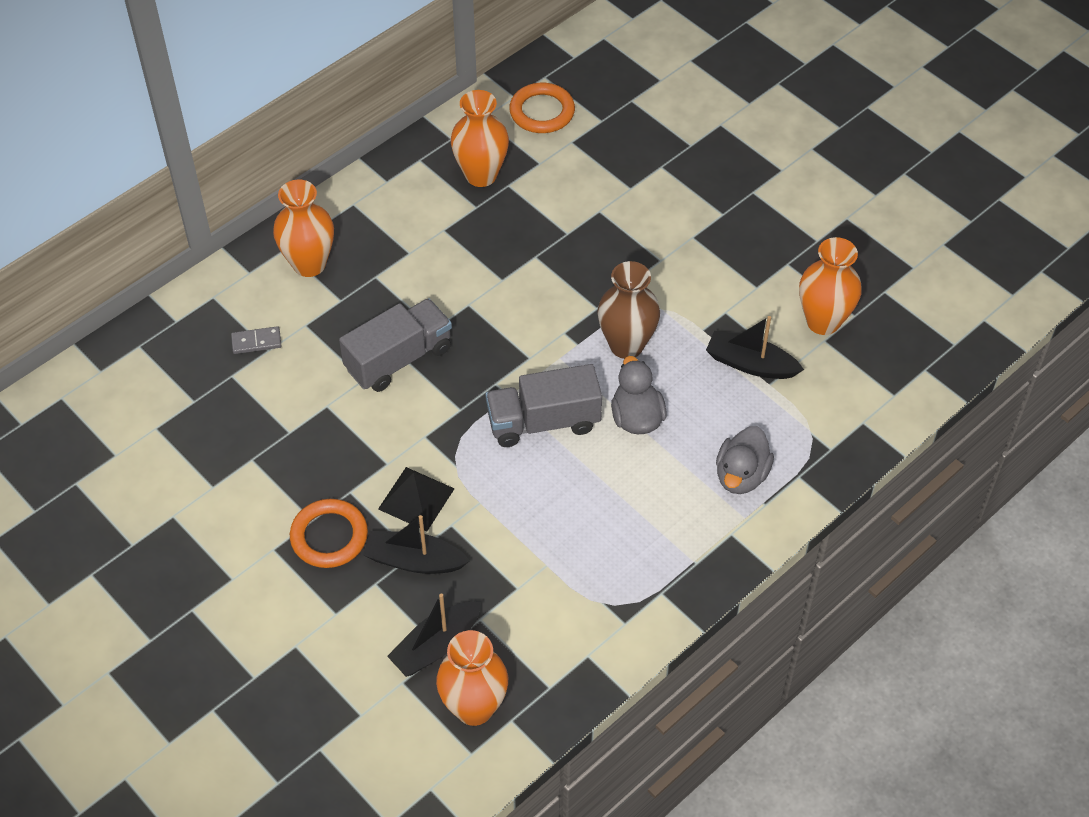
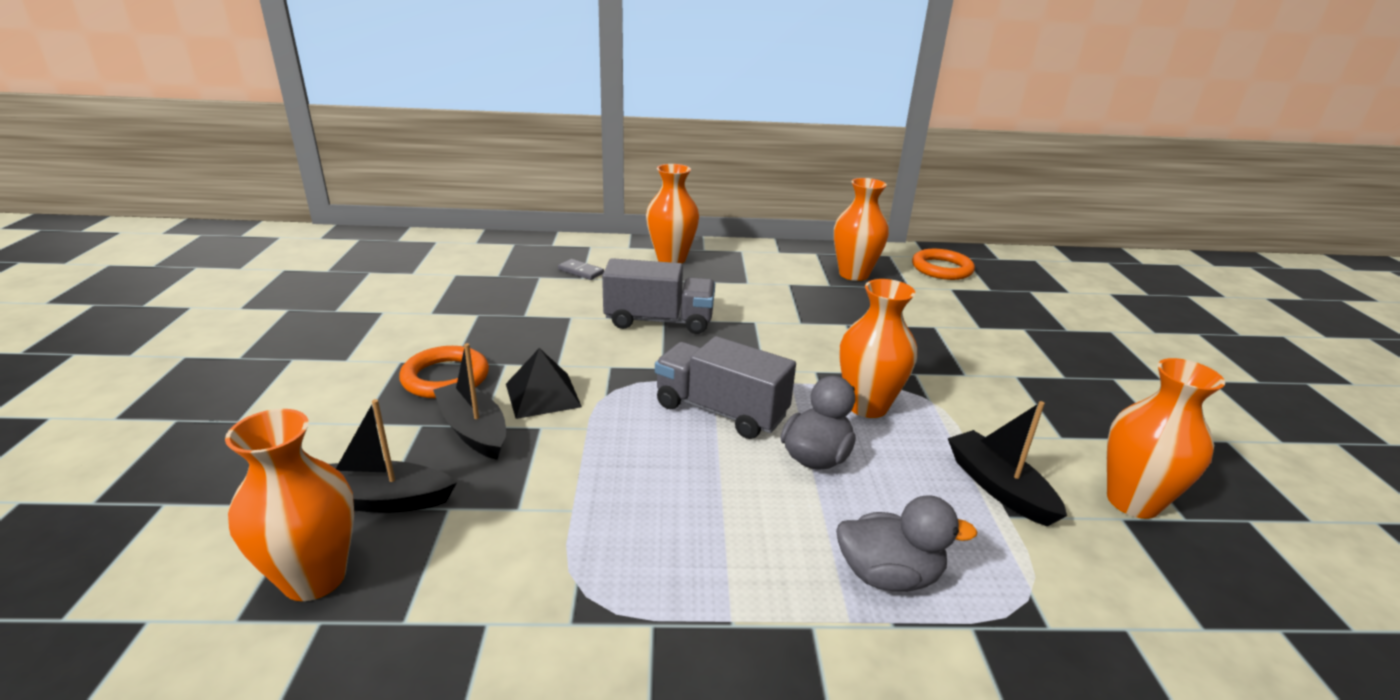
camera: 40 degrees right, 25 degrees down
(626, 345) = (867, 406): brown vase -> orange vase
(741, 475) = (888, 575): grey duck -> grey duck turned 150 degrees counterclockwise

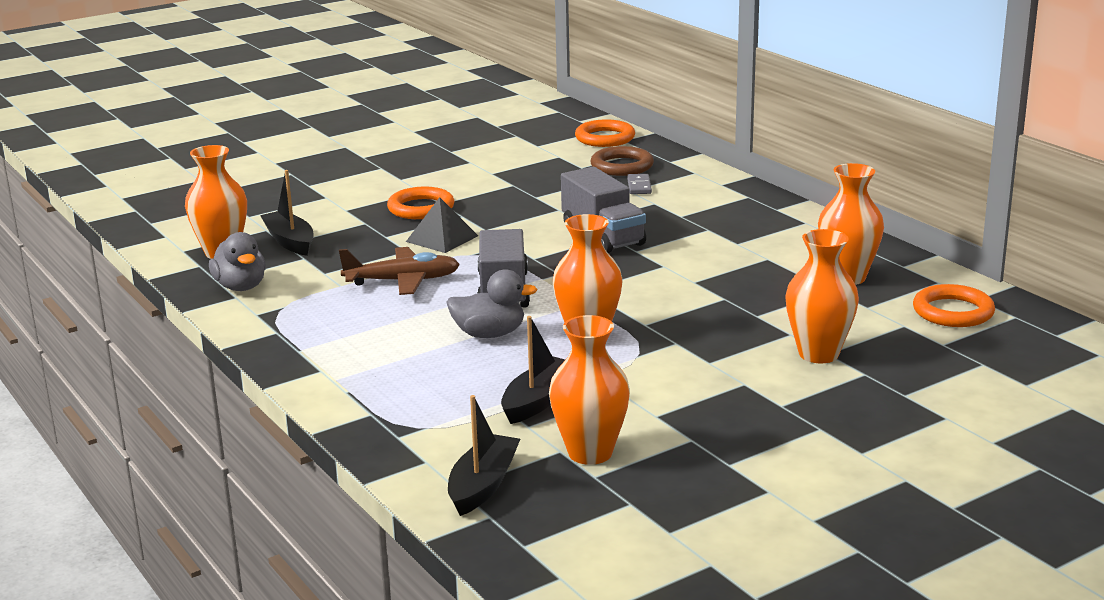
camera: 60 degrees right, 5 degrees down
(457, 246) = (605, 138): none -> orange ring
(473, 430) = (378, 236): black boat -> black boat (483, 485)
(528, 262) = (622, 166): none -> brown ring
(619, 460) = (403, 281): none -> brown plane
(671, 259) = (728, 205): orange vase -> orange vase (818, 354)
(888, 575) = (389, 381): grey duck -> grey duck (241, 287)

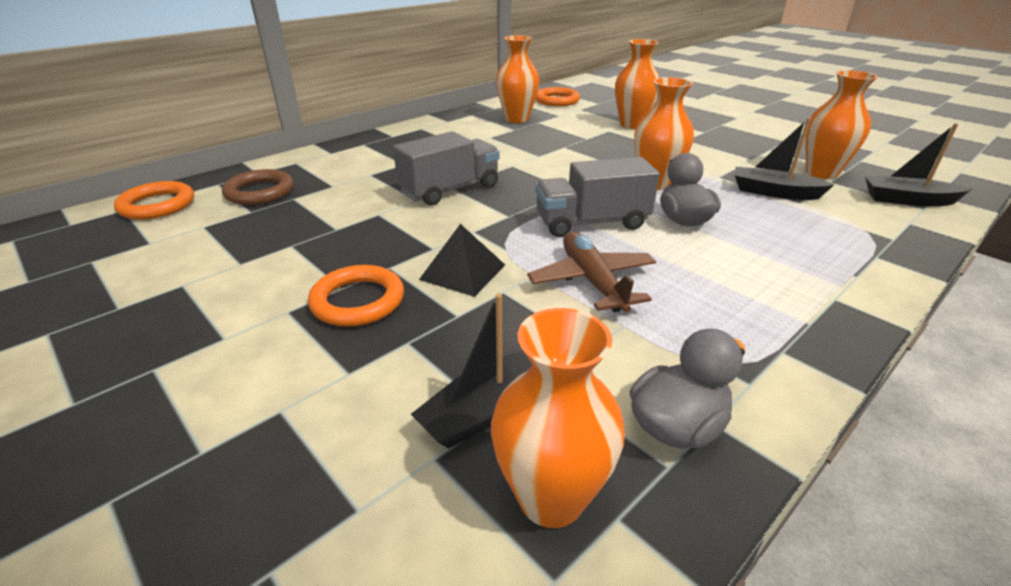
camera: 100 degrees left, 10 degrees up
(639, 186) = (323, 182): grey domino -> none

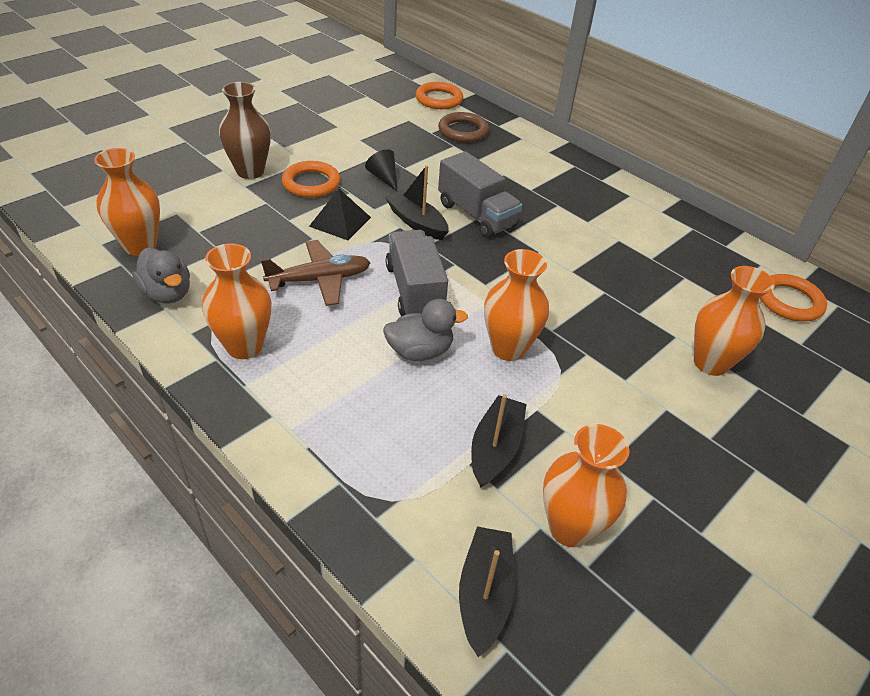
camera: 85 degrees right, 10 degrees up
(298, 371) = (250, 171): none -> brown vase
(358, 243) = (384, 178): none -> black cone
(486, 410) = (202, 229): black boat -> black boat (416, 222)
(517, 119) = (690, 261): orange vase -> orange vase (244, 346)

